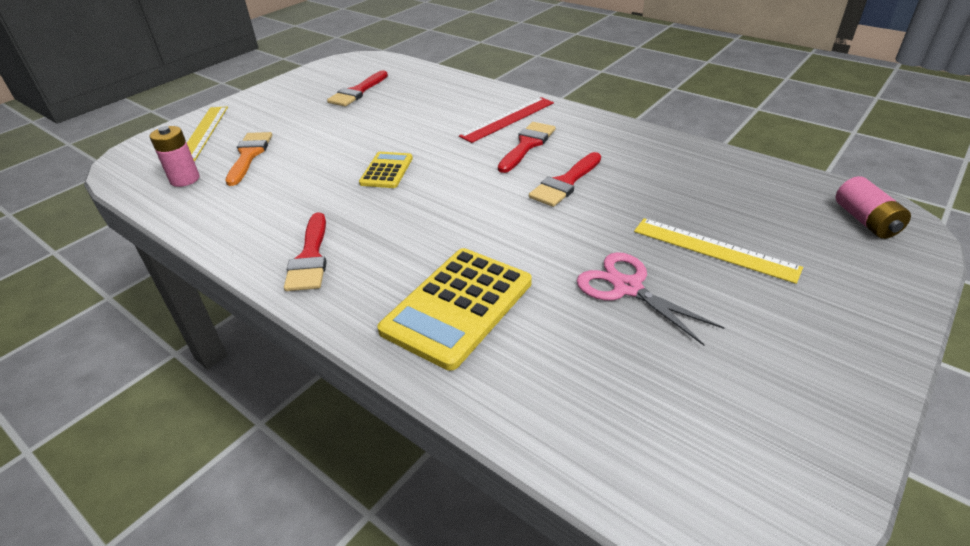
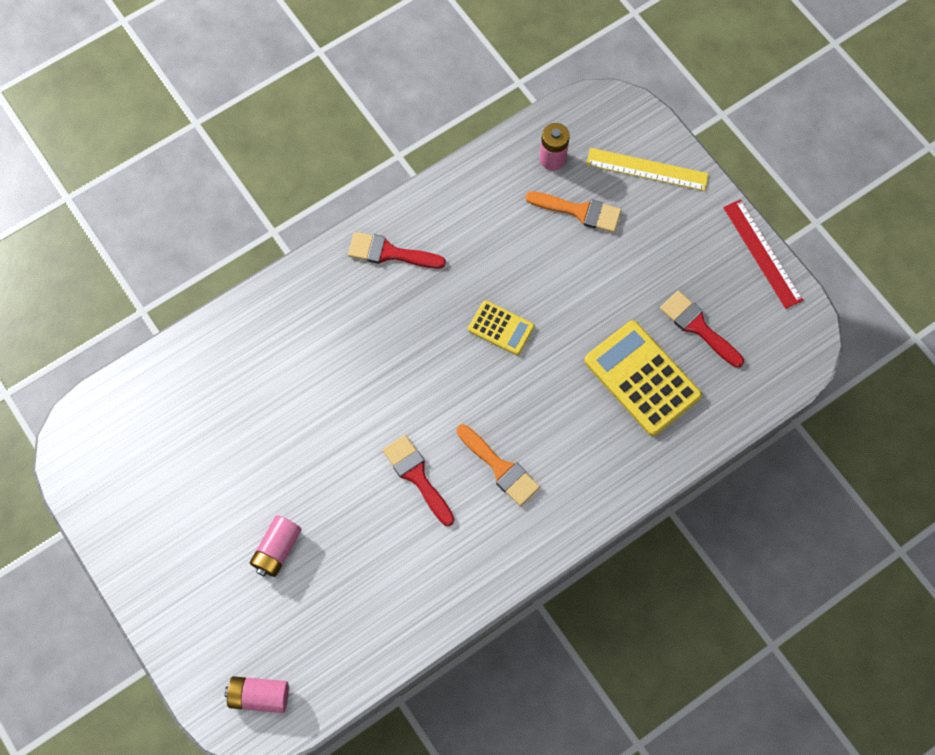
camera: 105 degrees right, 30 degrees up
(457, 306) = (291, 343): yellow calculator -> yellow calculator (642, 378)
(508, 119) = (565, 468): red ruler -> red ruler (762, 253)
(527, 145) = (500, 468): red brush -> orange brush
(627, 288) = (262, 463): pink scissors -> none
(714, 249) = (277, 549): yellow ruler -> pink battery

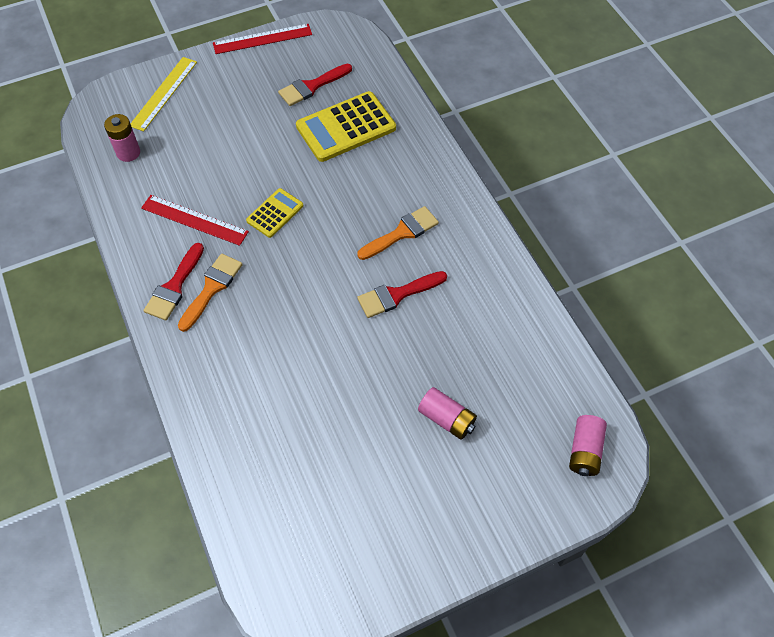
camera: 80 degrees left, 10 degrees down
(476, 249) = (194, 220): none -> red ruler
(580, 211) = (185, 142): orange brush -> orange brush (212, 288)

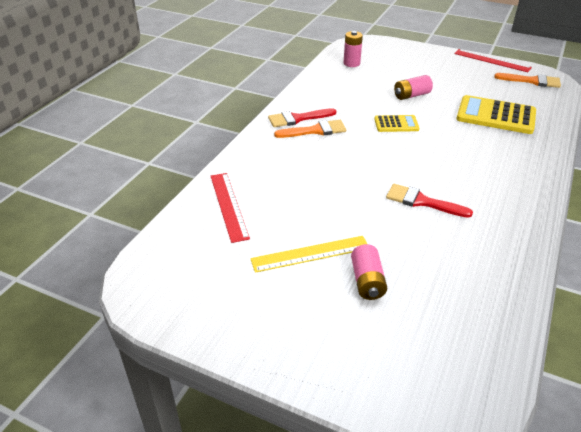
camera: 50 degrees right, 20 degrees down
(164, 93) = (403, 54): yellow ruler -> yellow ruler (310, 254)
(194, 220) = (347, 102): red ruler -> red ruler (229, 205)
(311, 86) = (497, 90): red brush -> none
(402, 233) = (468, 178): orange brush -> orange brush (532, 81)
(585, 451) = (452, 388): pink battery -> pink battery (411, 95)

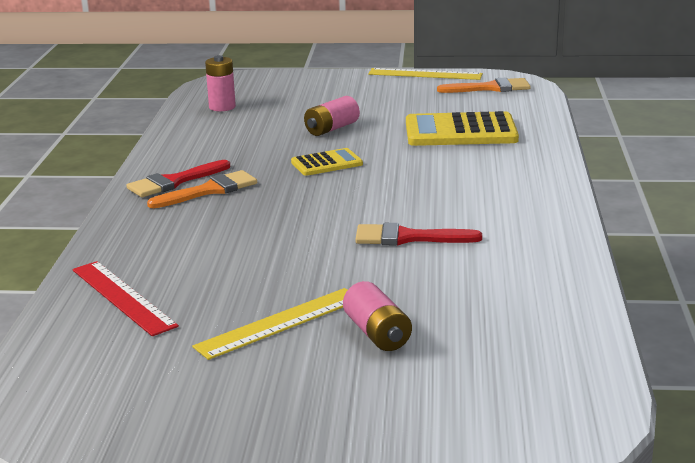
camera: 20 degrees left, 15 degrees down
(492, 60) = (425, 74): red ruler -> yellow ruler

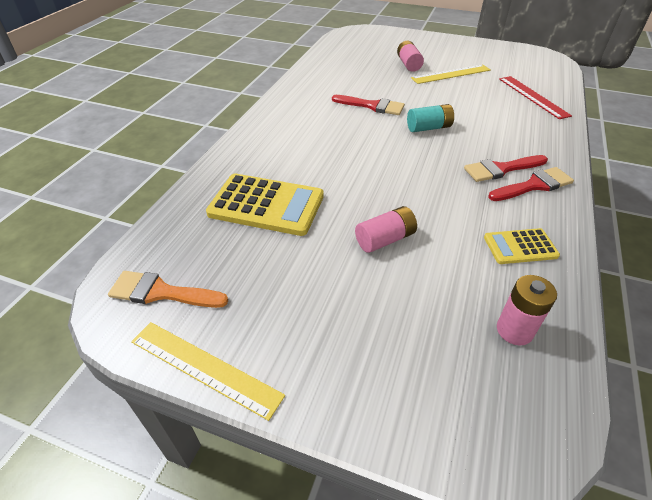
camera: 165 degrees left, 20 degrees up
(209, 190) = (501, 169): orange brush -> red brush
(308, 221) = (429, 128): none -> turquoise battery
(326, 163) = (403, 184): yellow calculator -> yellow calculator (520, 247)

